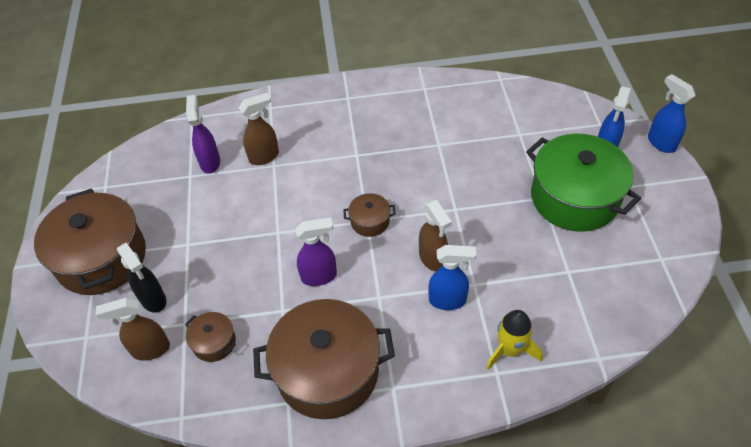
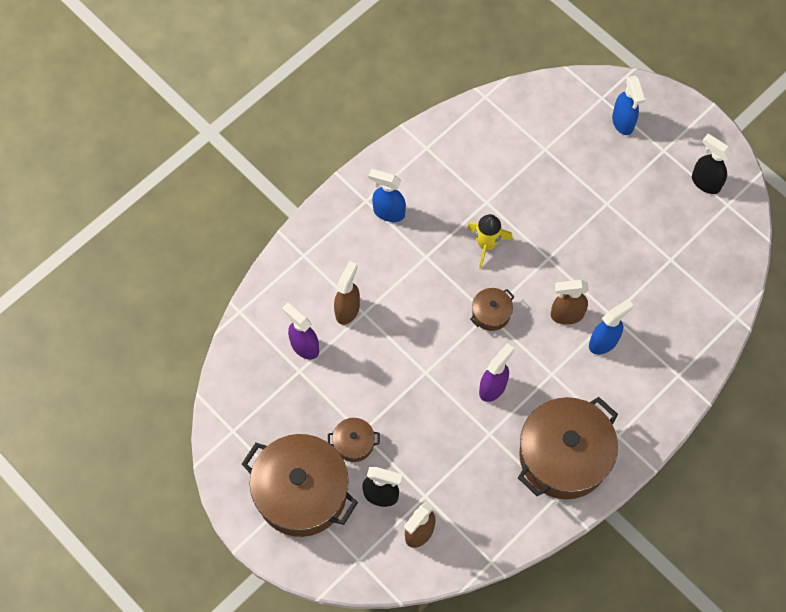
camera: 40 degrees left, 15 degrees up
(214, 342) = (462, 494): brown pot -> brown pot (354, 443)
(433, 259) = (566, 315): brown spray bottle -> brown spray bottle turned 150 degrees clockwise
(510, 350) = (675, 351): yellow rocket -> yellow rocket (486, 244)
(574, 198) = (631, 188): green pot -> none
(651, 230) = (705, 182): none -> black spray bottle
(661, 143) = (661, 89): blue spray bottle -> blue spray bottle (388, 212)

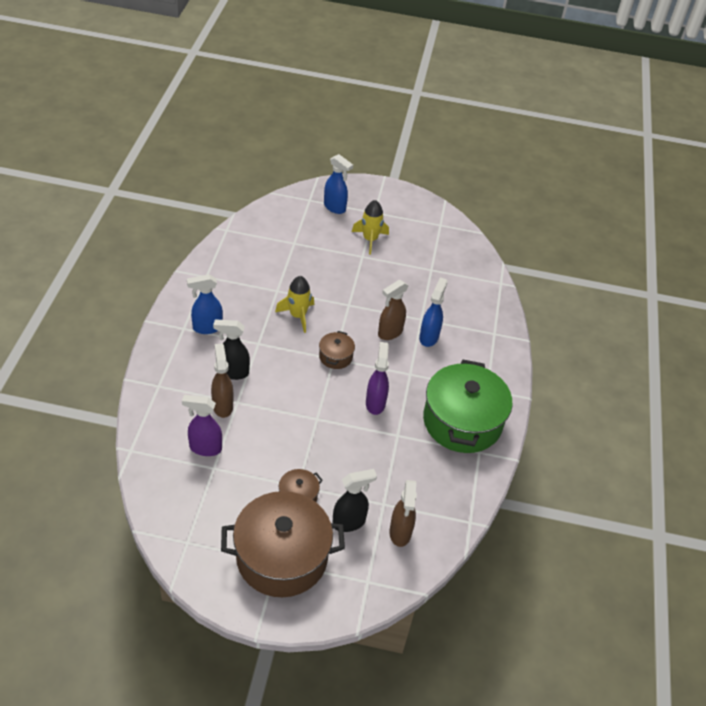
camera: 40 degrees left, 20 degrees down
(564, 456) = (462, 422): brown pot -> green pot
(631, 185) = (370, 239): none -> yellow rocket
(705, 182) = (416, 218): black spray bottle -> black spray bottle (233, 372)

